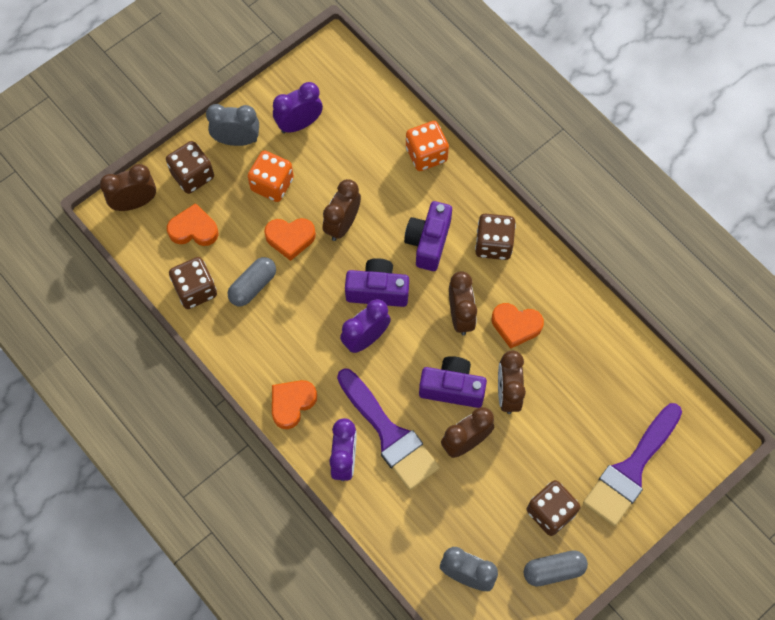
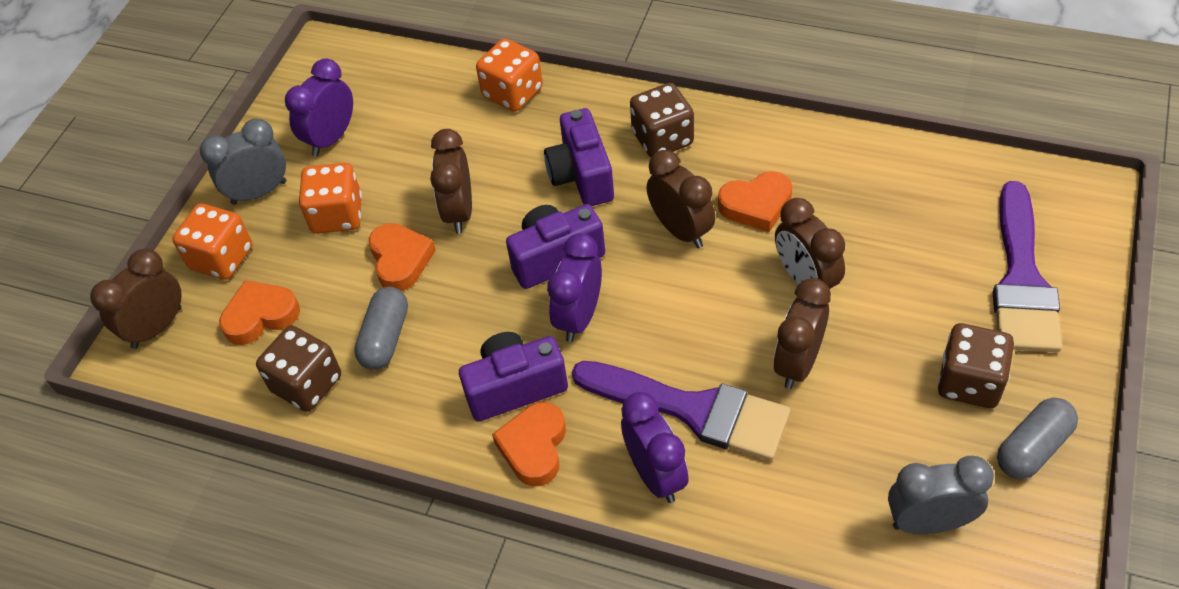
camera: 25 degrees left, 15 degrees down
(192, 175) = (221, 258): brown dice -> orange dice
(290, 238) = (400, 260): orange heart -> orange heart turned 75 degrees counterclockwise
(452, 388) = (732, 312): purple camera -> purple camera (515, 387)

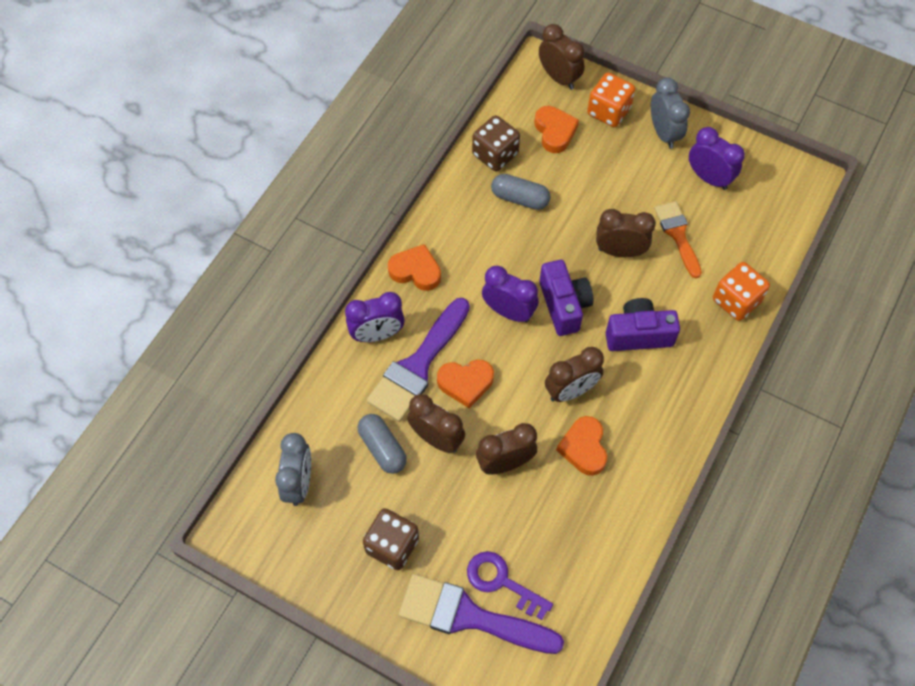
camera: 95 degrees right, 10 degrees up
(337, 215) = (632, 178): orange dice -> none
(400, 260) = (583, 212): orange heart -> orange heart (465, 383)
(424, 157) = (678, 235): none -> orange brush
(515, 387) = (462, 266): purple camera -> none
(662, 139) = (666, 397): brown dice -> none
(963, 255) = (502, 582): none -> purple key
(1032, 448) = (331, 567): grey capsule -> grey capsule (382, 448)

